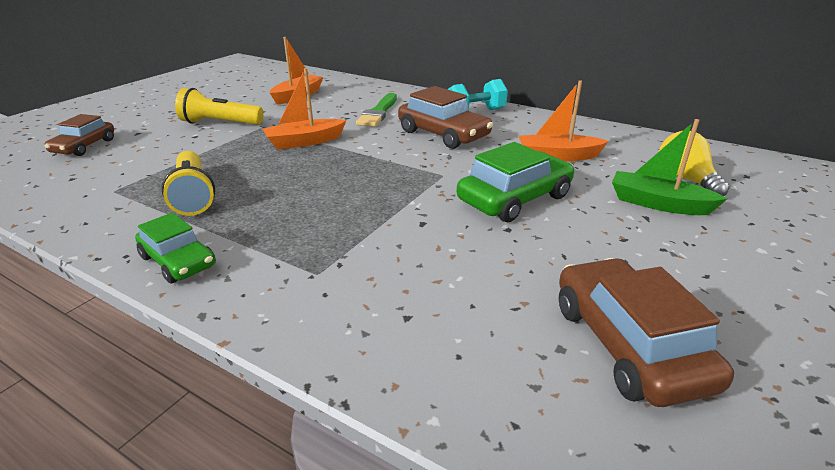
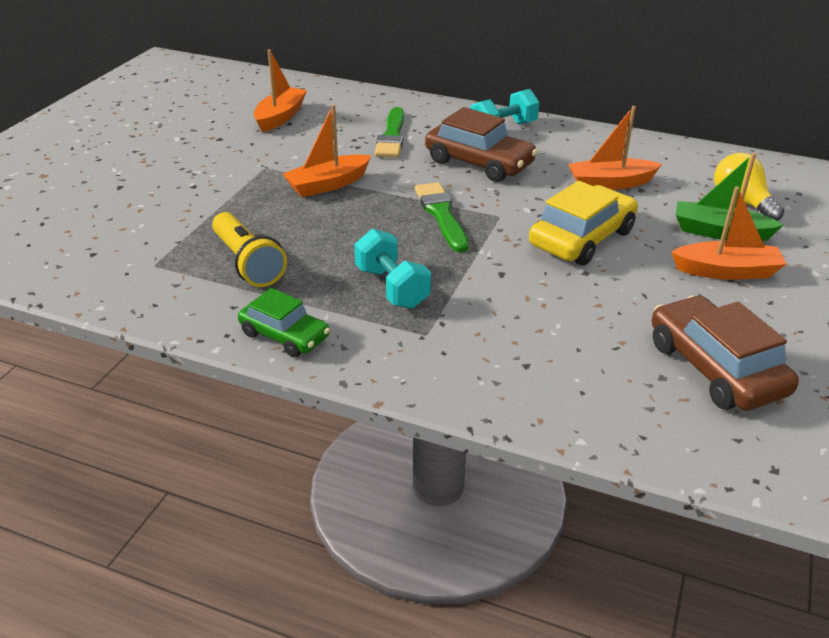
camera: 10 degrees left, 5 degrees up
(84, 146) = (70, 210): brown car -> none
(220, 123) = (211, 165): yellow flashlight -> none
(309, 226) = (392, 287): none -> turquoise dumbbell
(390, 170) = (441, 215): none -> green brush
(514, 198) = (581, 238): green car -> yellow car
(659, 240) = (726, 271): none -> orange boat

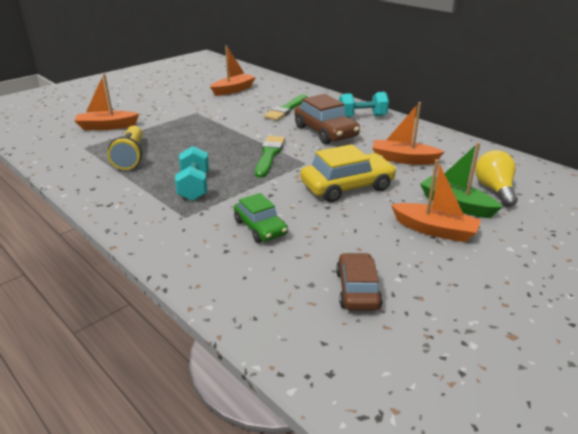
camera: 25 degrees right, 5 degrees down
(285, 335) = (106, 197): green car -> green car (260, 228)
(328, 184) = (220, 127): orange boat -> orange boat (107, 126)
(715, 368) = (357, 289): brown car -> brown car, size x0.64

